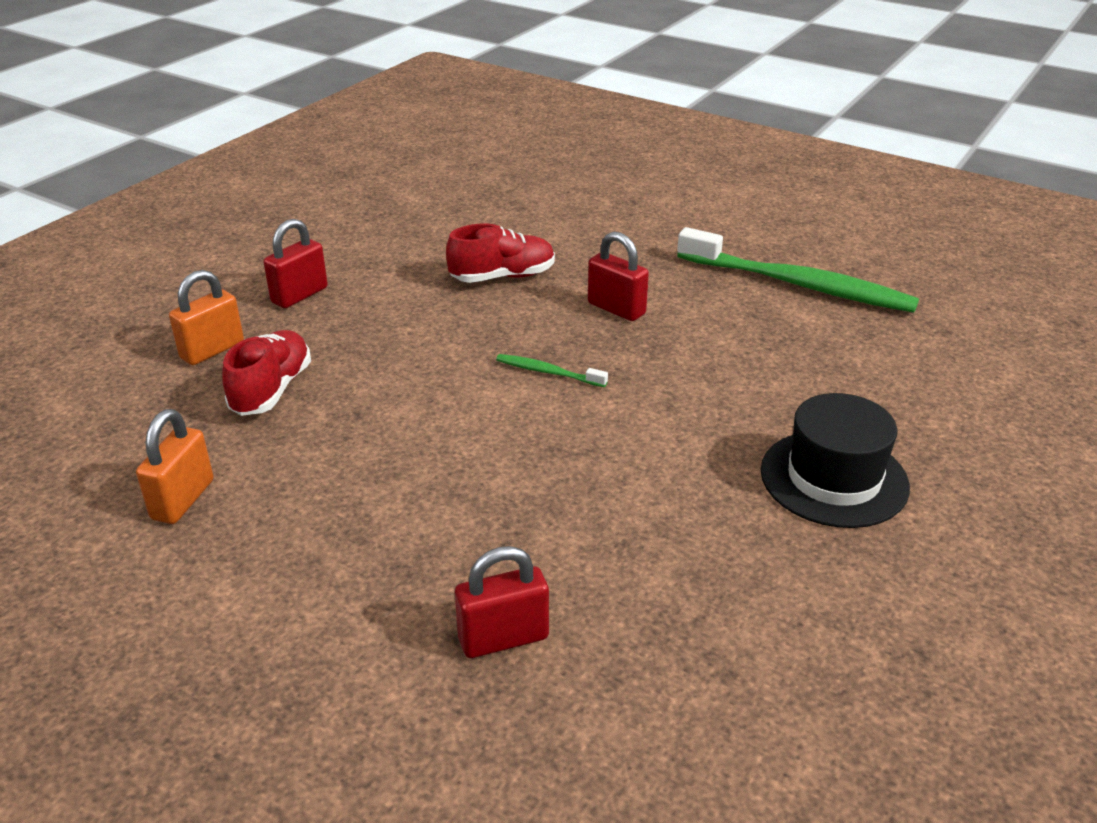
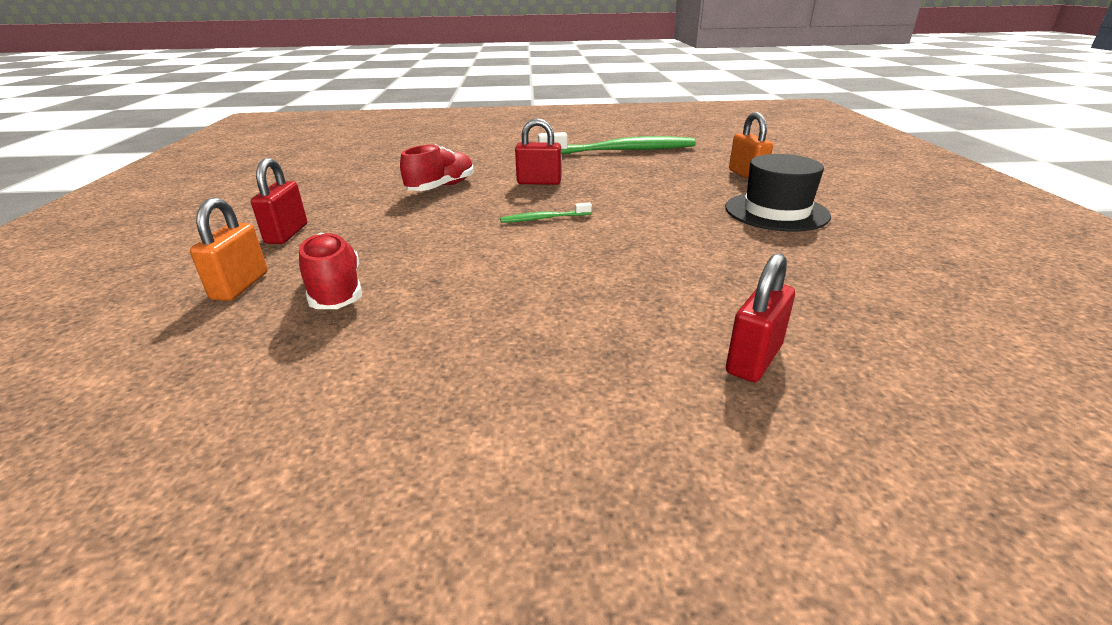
camera: 35 degrees left, 5 degrees down
(183, 500) = (343, 394): orange padlock -> orange padlock (746, 175)

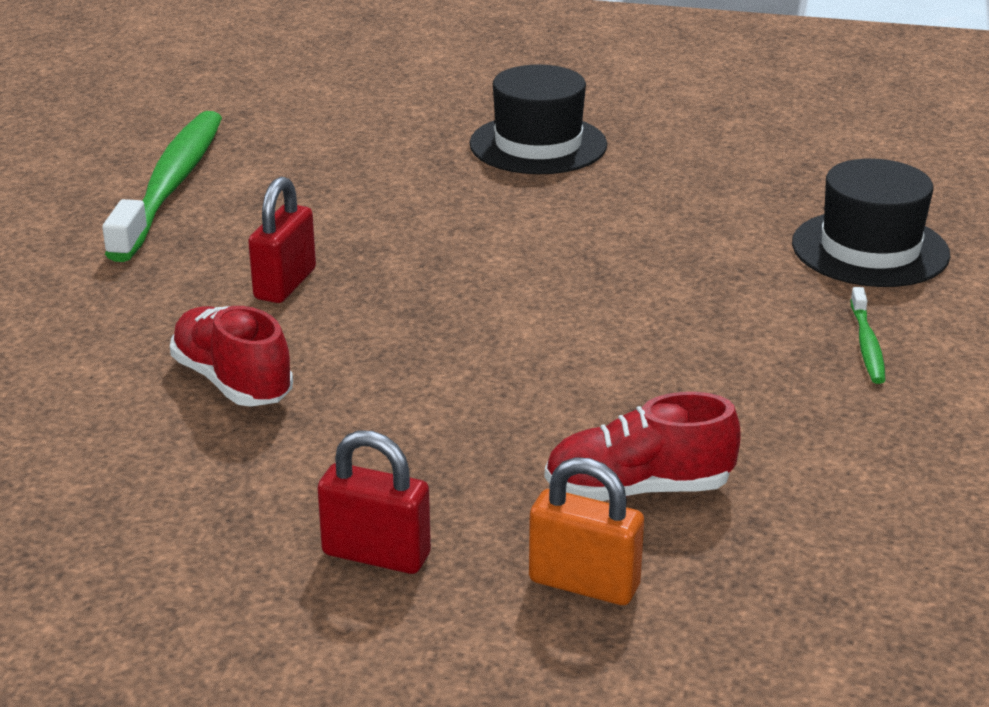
camera: 75 degrees left, 0 degrees up
(544, 218) = (460, 302): green toothbrush -> green toothbrush (867, 344)
(746, 175) = (388, 125): orange padlock -> none
(753, 359) = (870, 249): red padlock -> black hat

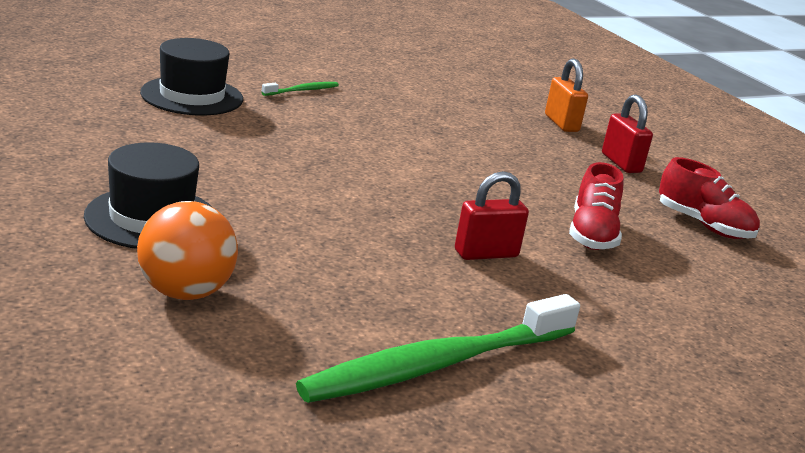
camera: 135 degrees left, 5 degrees down
(396, 127) = (185, 292): none -> orange ball
(638, 490) = (493, 122): red shoe -> red shoe (703, 225)

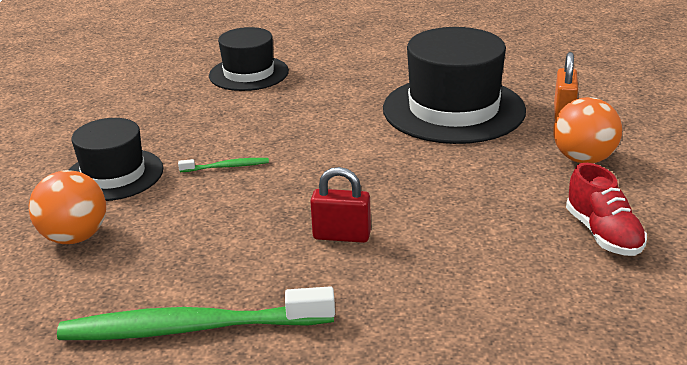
camera: 35 degrees right, 5 degrees up
(302, 90) = (344, 71): green toothbrush -> green toothbrush (226, 167)
(459, 125) = (453, 109): none -> black hat
(592, 234) = (466, 229): red shoe -> none
(621, 163) = (583, 159): red padlock -> orange ball

